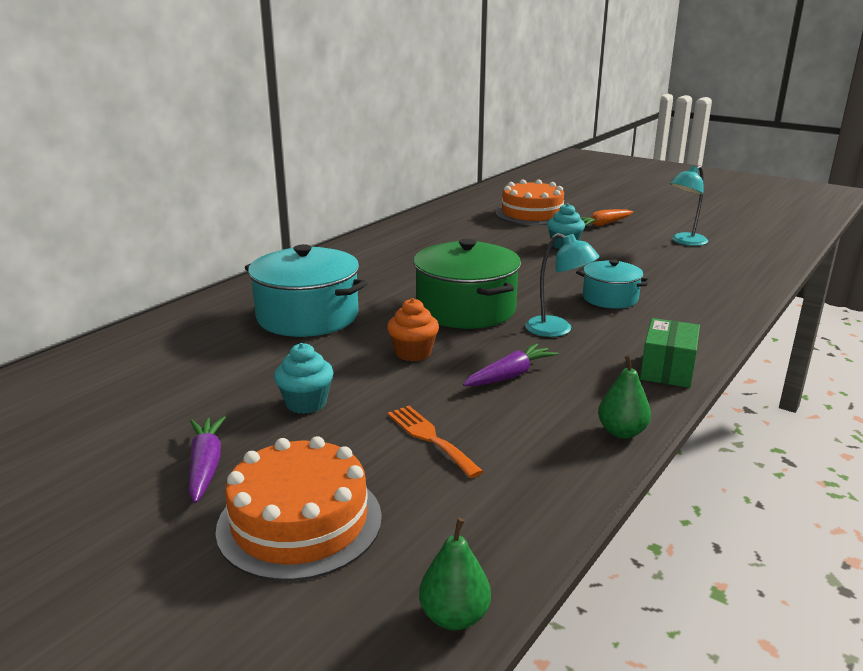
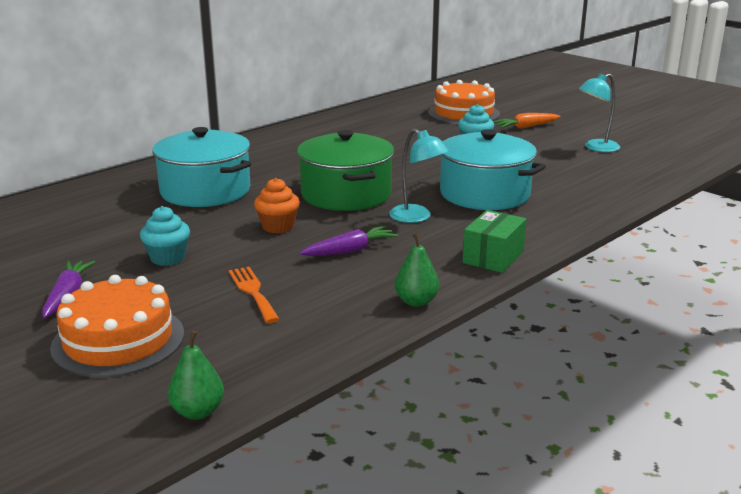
camera: 10 degrees right, 0 degrees up
(610, 298) = (484, 194): turquoise pot -> turquoise pot, size x1.75

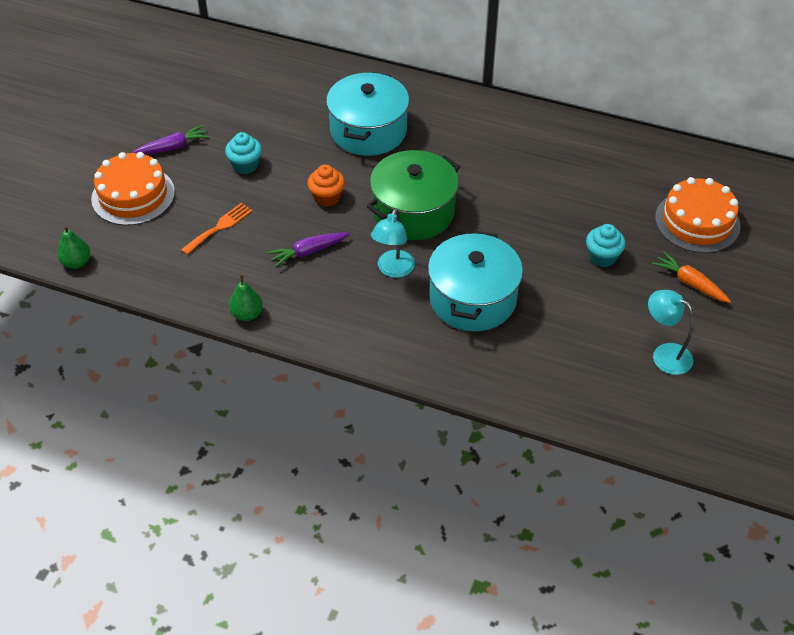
camera: 65 degrees right, 25 degrees up
(350, 250) = (308, 252): purple carrot -> purple carrot turned 120 degrees clockwise
(493, 257) = (343, 337): green box -> none

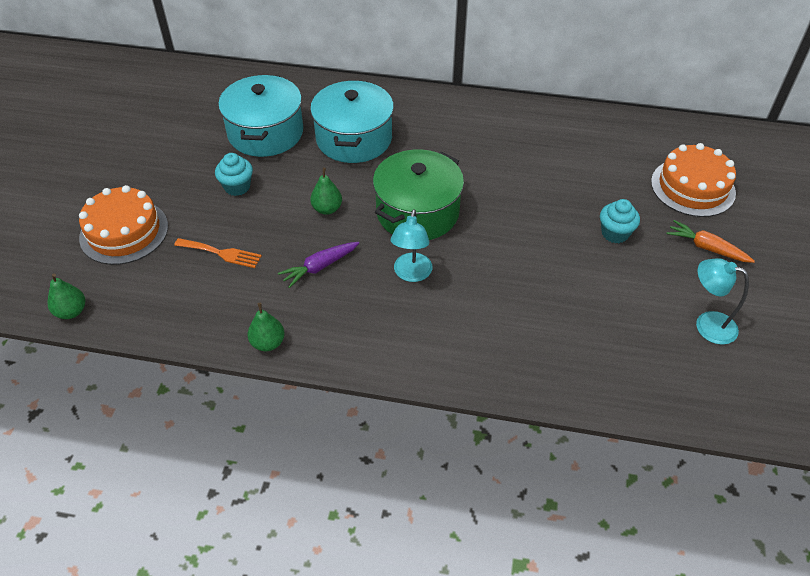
camera: 10 degrees left, 0 degrees up
(173, 147) = (158, 178): purple carrot -> none
(219, 227) = (221, 253): orange fork -> orange fork turned 75 degrees clockwise
(327, 198) = (327, 209): orange cupcake -> green pear
(472, 299) = (500, 293): turquoise pot -> turquoise pot (265, 133)

